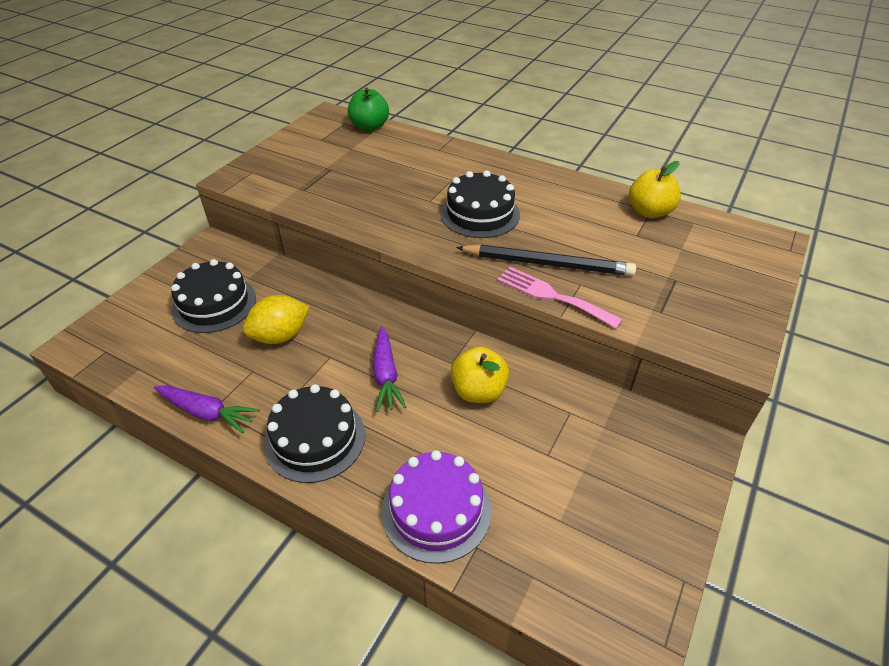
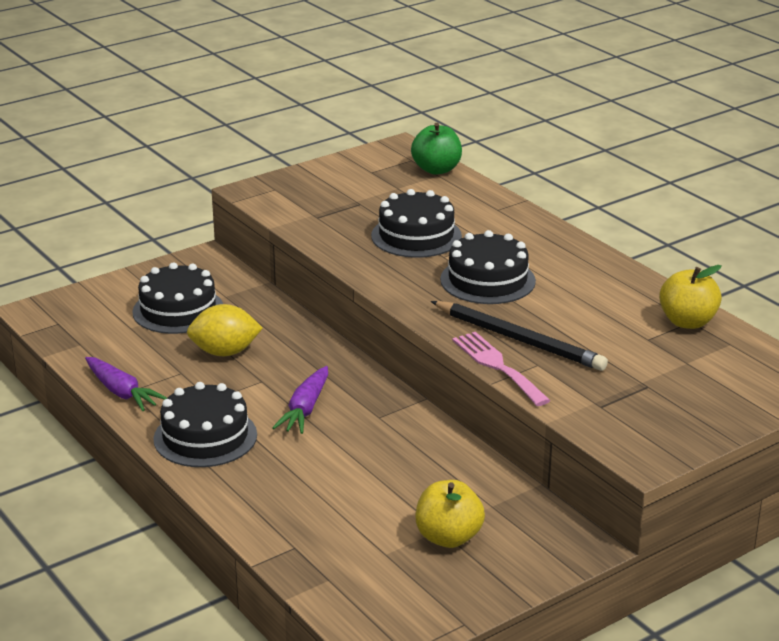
camera: 25 degrees right, 15 degrees down
(395, 187) = (416, 236): none -> black cake
(436, 510) = (278, 514): purple cake -> none
(478, 391) = (387, 445): yellow apple -> yellow apple (448, 537)

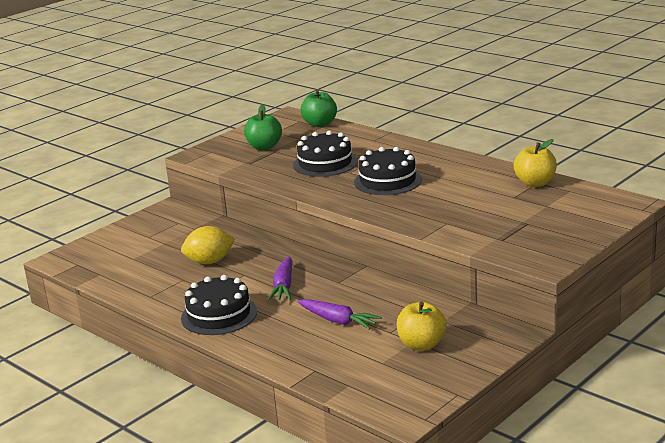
camera: 10 degrees left, 5 degrees down
(121, 392) = (144, 298): purple carrot -> purple carrot (338, 321)
(178, 310) = (163, 242): black cake -> none
(347, 194) = (264, 147): none -> green apple
(497, 366) = (420, 228): pink fork -> none
(518, 339) = (426, 211): black pencil -> none

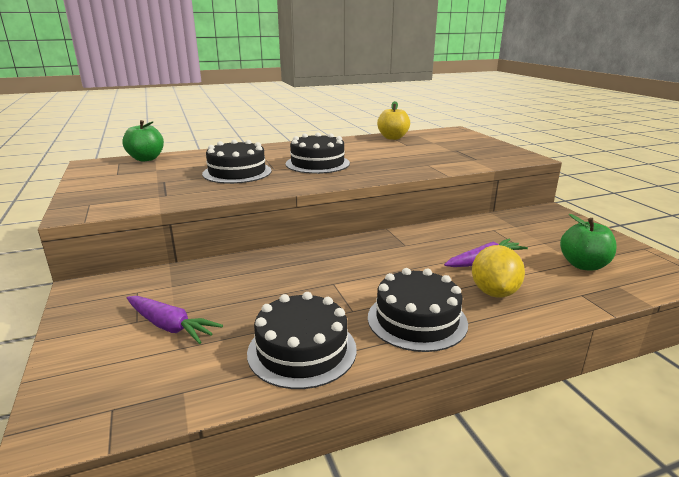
camera: 65 degrees left, 0 degrees up
(156, 290) = (302, 350): none -> black cake
(209, 262) = (274, 295): yellow lemon -> yellow lemon (494, 292)
(264, 147) = (142, 183): green apple -> green apple (583, 265)
(284, 286) = (386, 269): purple carrot -> purple carrot (170, 326)
(421, 345) = (552, 241): yellow apple -> none

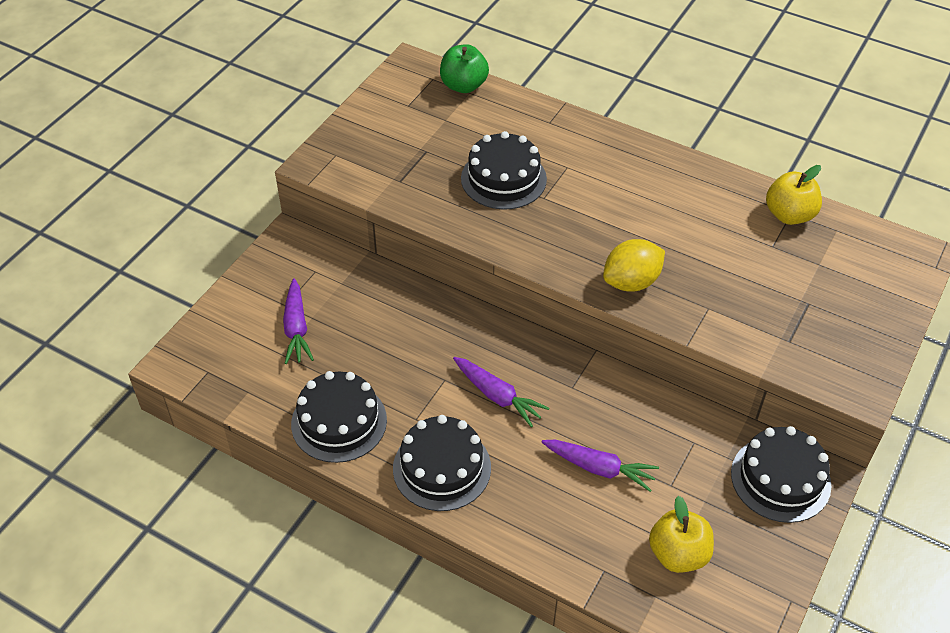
camera: 50 degrees right, 25 degrees up
(317, 163) = (600, 216): black cake -> black cake (780, 479)
(377, 270) = (497, 396): none -> purple carrot
(494, 292) = (541, 501): yellow lemon -> yellow lemon (631, 282)
(583, 265) = (678, 554): green apple -> yellow apple

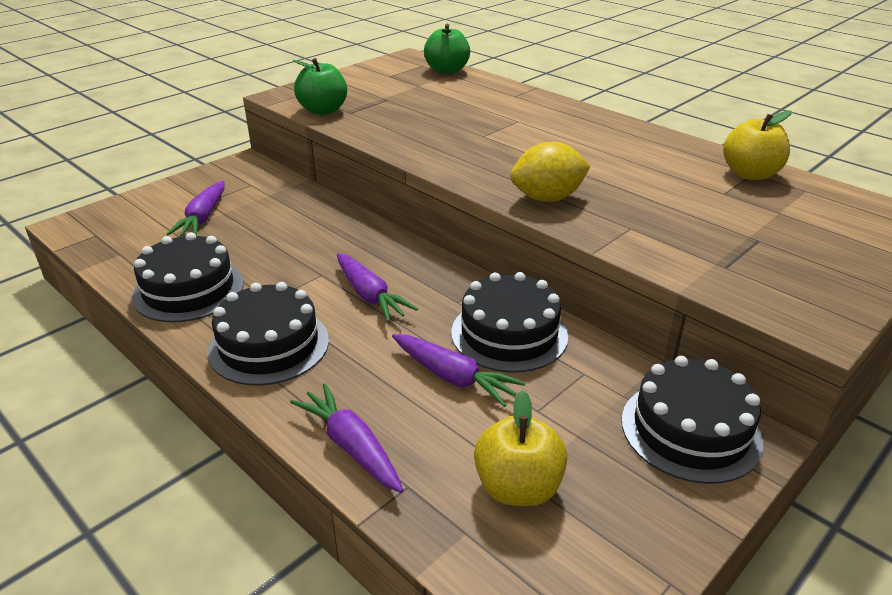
camera: 15 degrees right, 15 degrees down
(371, 182) = (323, 110): none -> green apple
(503, 179) = (450, 121): black cake -> black cake (509, 334)
(551, 547) = (351, 446): none -> purple carrot

